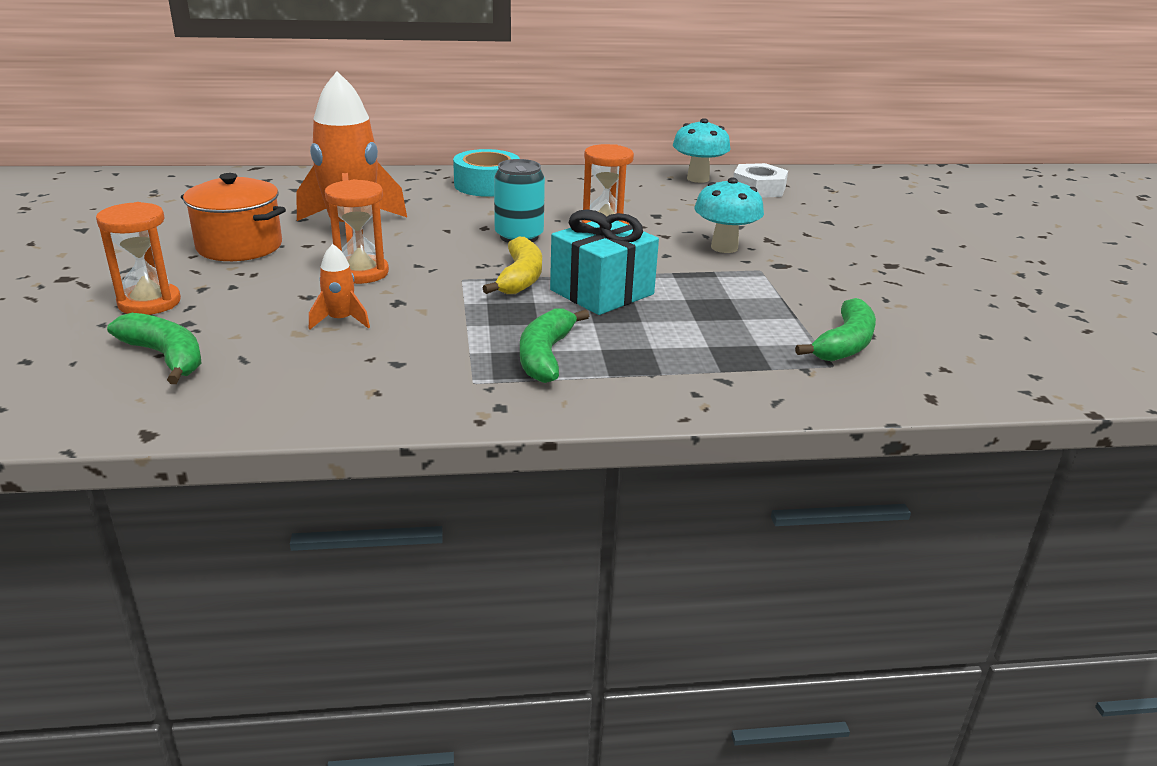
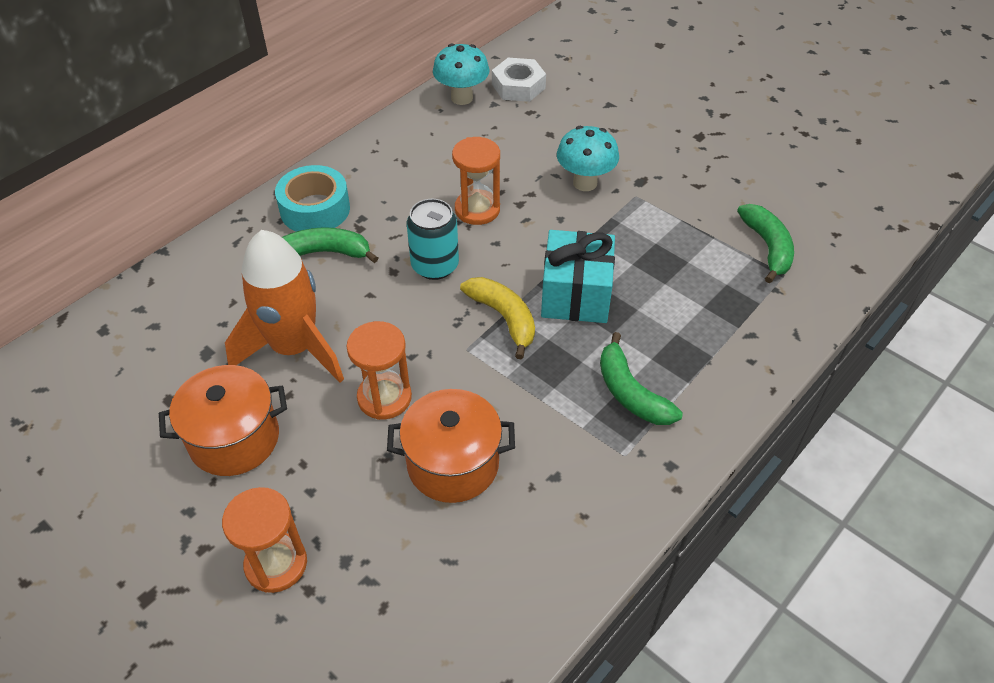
camera: 40 degrees left, 20 degrees up
(166, 357) = (392, 608): green banana -> green banana (325, 252)
(340, 320) = (453, 464): orange rocket -> orange pot

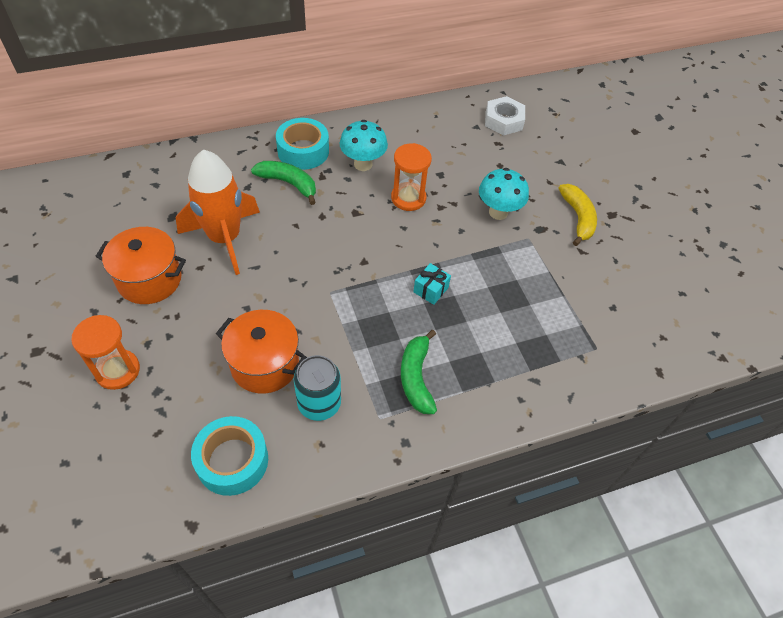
camera: 25 degrees right, 5 degrees up
(384, 397) = (255, 298): orange hourglass -> none
(435, 266) = (351, 225): turquoise can -> turquoise can (319, 403)
(462, 98) = (457, 113): turquoise mushroom -> turquoise mushroom (363, 164)
(498, 588) = (232, 460): none -> turquoise tape
(504, 318) = (370, 282): yellow banana -> yellow banana (577, 218)
(575, 295) = (430, 290): turquoise gift -> turquoise gift, size x0.49
(767, 247) = (599, 322): green banana -> none

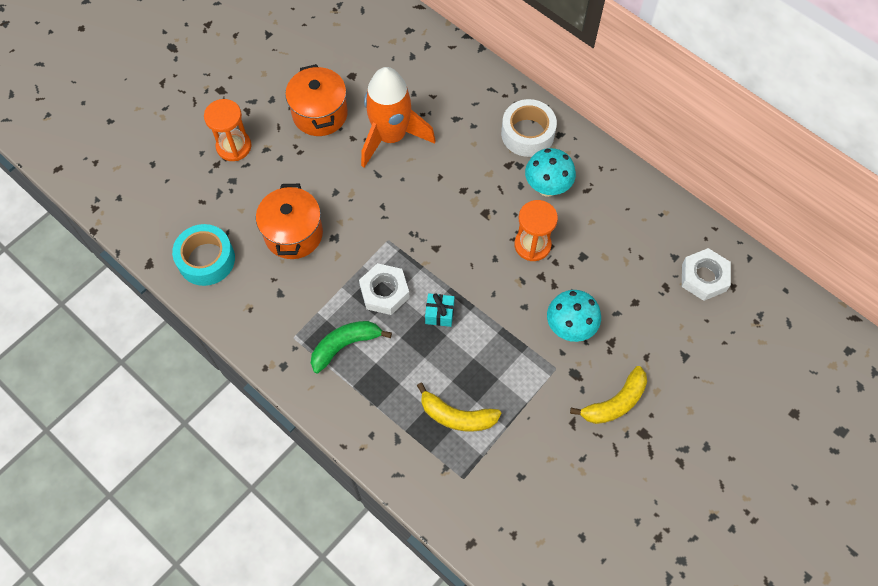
camera: 65 degrees right, 10 degrees up
(288, 183) = (481, 145): green banana -> none
(303, 151) = (527, 134): turquoise tape -> white tape
(319, 403) = (282, 289): turquoise can -> none
(381, 320) = (384, 292): none -> white nut
(536, 324) = (457, 416): none -> yellow banana

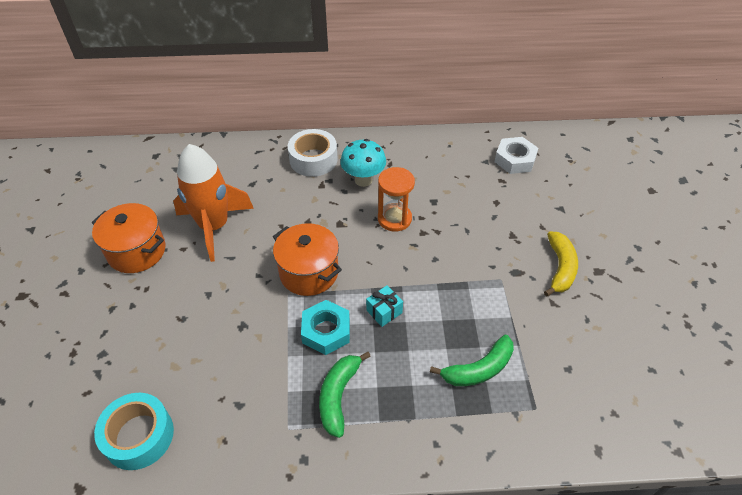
camera: 45 degrees left, 15 degrees down
(234, 146) = (77, 327): orange hourglass -> none
(293, 234) = (203, 350): orange pot -> orange pot (309, 272)
(384, 292) = (326, 331): white nut -> turquoise nut
(457, 416) = (478, 369): yellow banana -> green banana
(570, 328) = (478, 248): turquoise mushroom -> none

